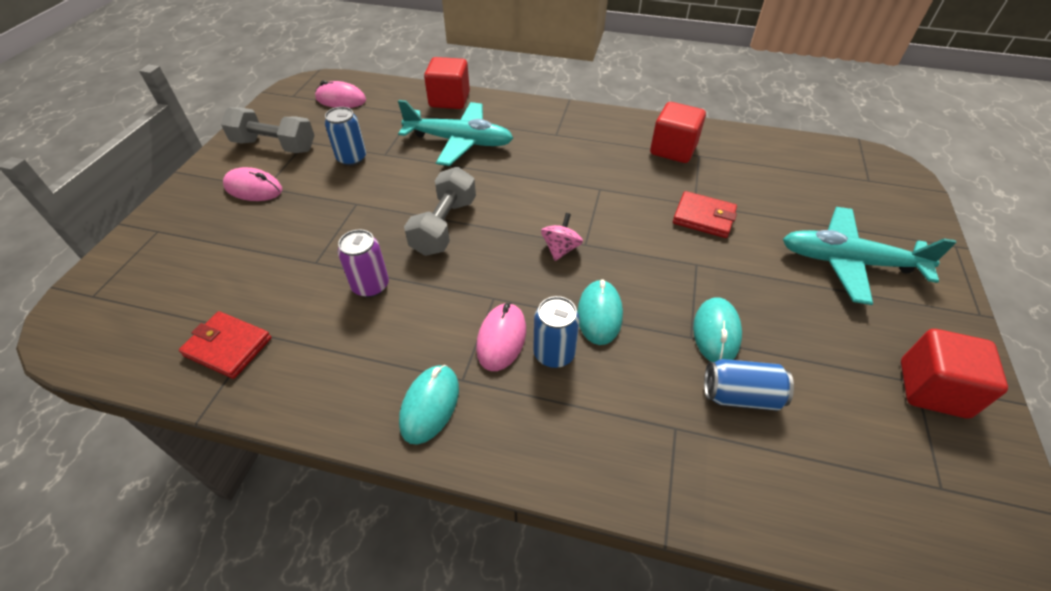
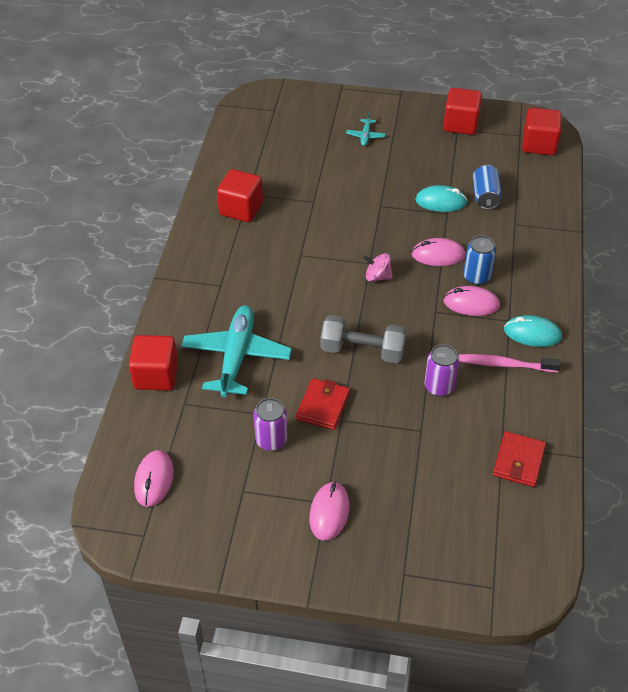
camera: 95 degrees left, 0 degrees up
(275, 146) = (253, 518): grey dumbbell -> none
(352, 158) = (271, 440): blue can -> purple can
(383, 360) = (505, 364): none -> pink toothbrush
(599, 314) = (438, 255): turquoise mouse -> pink mouse
(703, 217) = (329, 198): red wallet -> red wallet (323, 406)
(848, 262) = (365, 136): turquoise plane -> turquoise plane, size x0.43
(924, 520) = (538, 144): none -> red cube

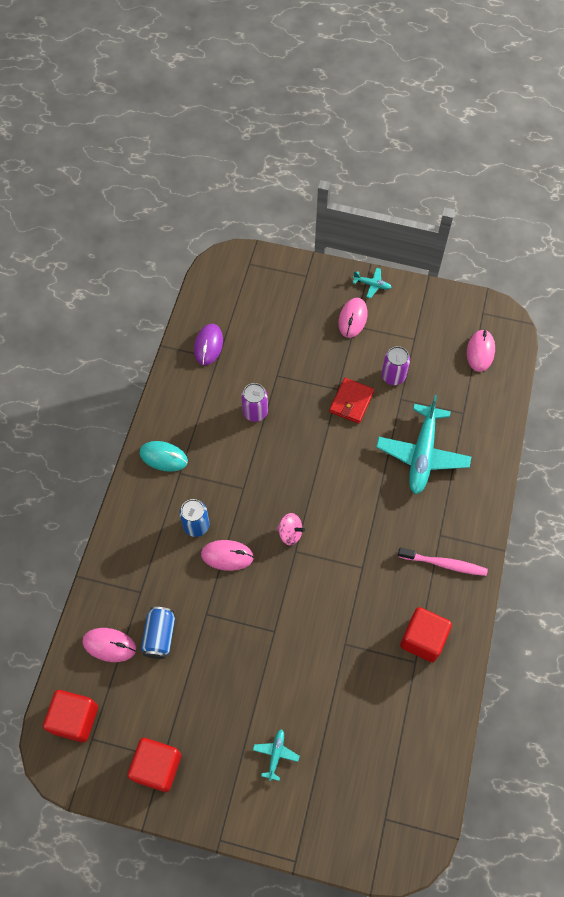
camera: 175 degrees left, 15 degrees up
(156, 375) = (489, 441): red cube -> none
(303, 567) = (372, 285): none -> turquoise plane
(362, 350) = (314, 451): grey dumbbell -> none
(441, 202) = (209, 631): turquoise mouse -> none
(471, 303) = (209, 494): pink mouse -> pink mouse (109, 645)
(505, 364) = (196, 428): pink toothbrush -> pink toothbrush (444, 564)
(518, 461) = (208, 345): red wallet -> purple mouse

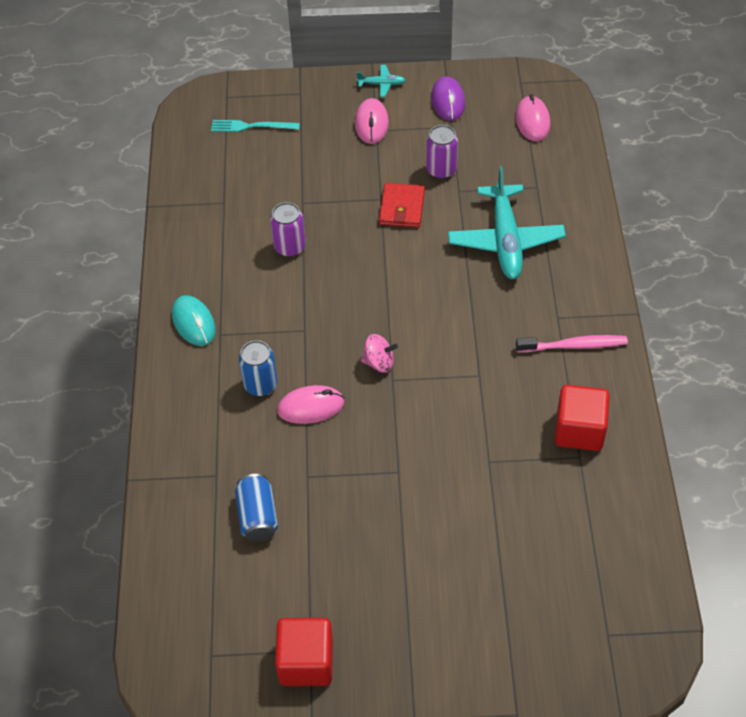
camera: 15 degrees left, 10 degrees down
(75, 719) = (181, 639): red cube -> none
(109, 645) = (197, 544): pink mouse -> none
(163, 457) = (193, 323): turquoise mouse -> turquoise mouse turned 60 degrees clockwise
(208, 345) = (207, 192): purple mouse -> purple mouse (448, 101)
(260, 296) = (251, 126): none -> turquoise fork
(276, 754) = (449, 604): turquoise plane -> none

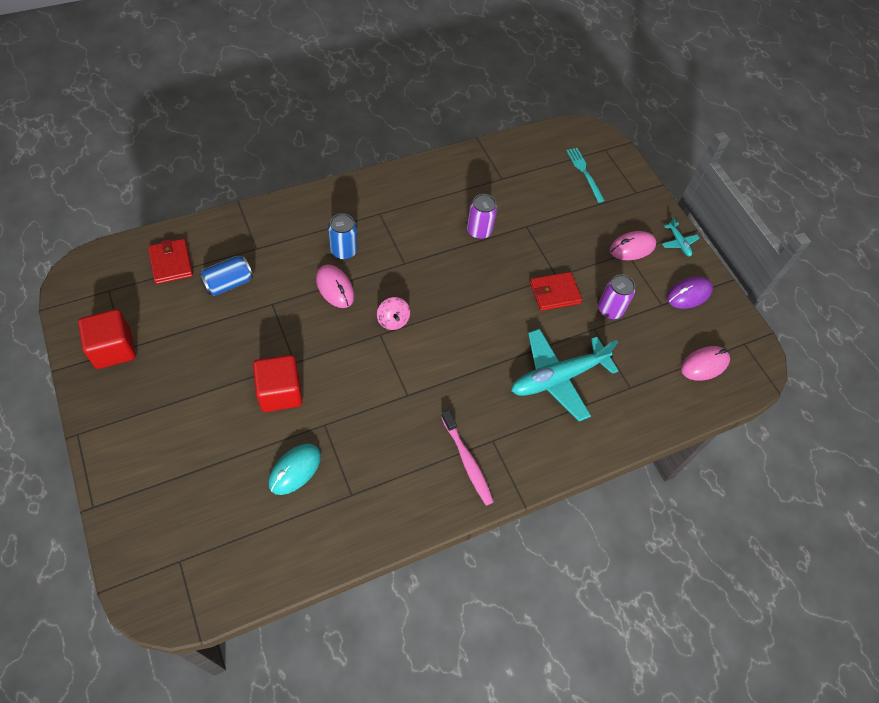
camera: 60 degrees right, 5 degrees up
(193, 323) = (383, 195): turquoise mouse -> turquoise mouse (295, 470)
(198, 575) = (171, 263): none -> red wallet
(579, 430) = (378, 488): red cube -> red cube (280, 392)

